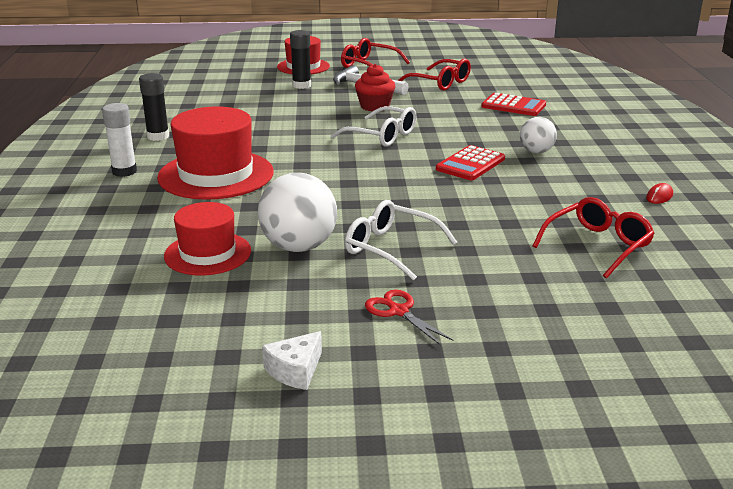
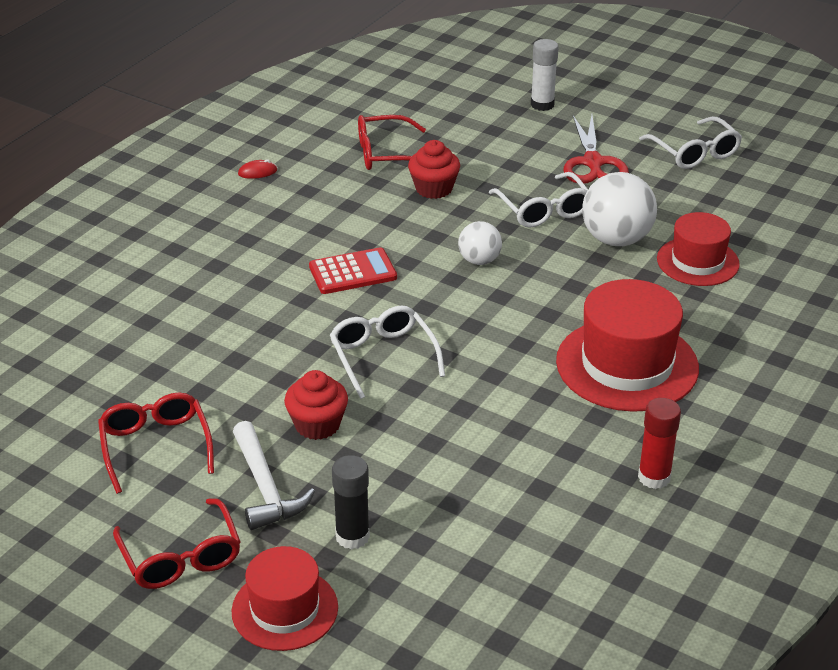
camera: 145 degrees left, 10 degrees up
(124, 171) = (728, 414): white glue stick -> white glue stick (542, 104)
(158, 136) = (654, 477): black glue stick -> red glue stick
(295, 370) = (694, 153): white cheese -> white glasses
(399, 311) = (593, 162): red scissors -> red scissors, size x1.62
(508, 232) = (434, 188): none -> red cupcake
(513, 106) = (154, 347): red calculator -> none
(536, 152) = (263, 262): white ball -> white ball (479, 260)

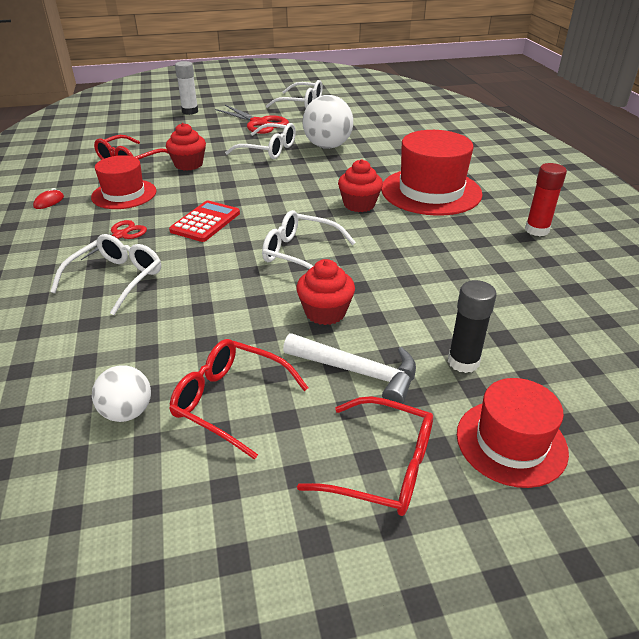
camera: 45 degrees left, 0 degrees up
(211, 291) = (116, 279): none -> white glasses
(267, 246) = (120, 235): none -> red scissors
(479, 260) = (273, 184): white ball -> white ball (127, 412)
(523, 336) = (359, 204): none -> red cupcake
(697, 261) = (380, 139): red hat -> red hat (124, 194)

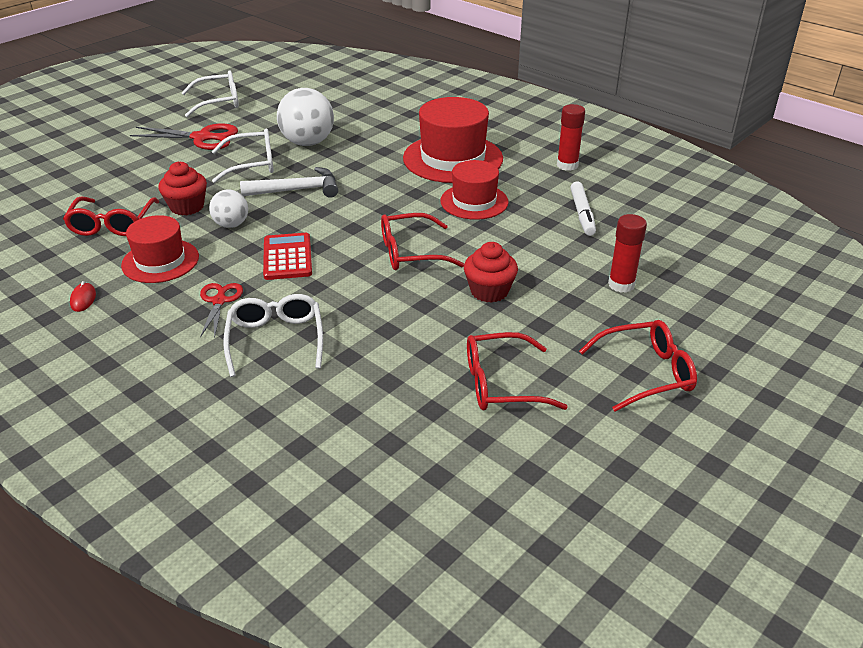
camera: 35 degrees left, 0 degrees up
(127, 412) = (436, 428): white ball -> white ball (231, 225)
(190, 111) = (100, 146): white glue stick -> none
(300, 253) = (411, 252): white glasses -> red glasses
(358, 372) = (563, 322): white hammer -> white hammer (297, 190)
(359, 204) = (407, 191): red cupcake -> none
(463, 362) = (621, 284): black glue stick -> red glue stick
(500, 278) = (582, 214): none -> white marker
(511, 442) = (699, 321): red hat -> red hat (474, 201)

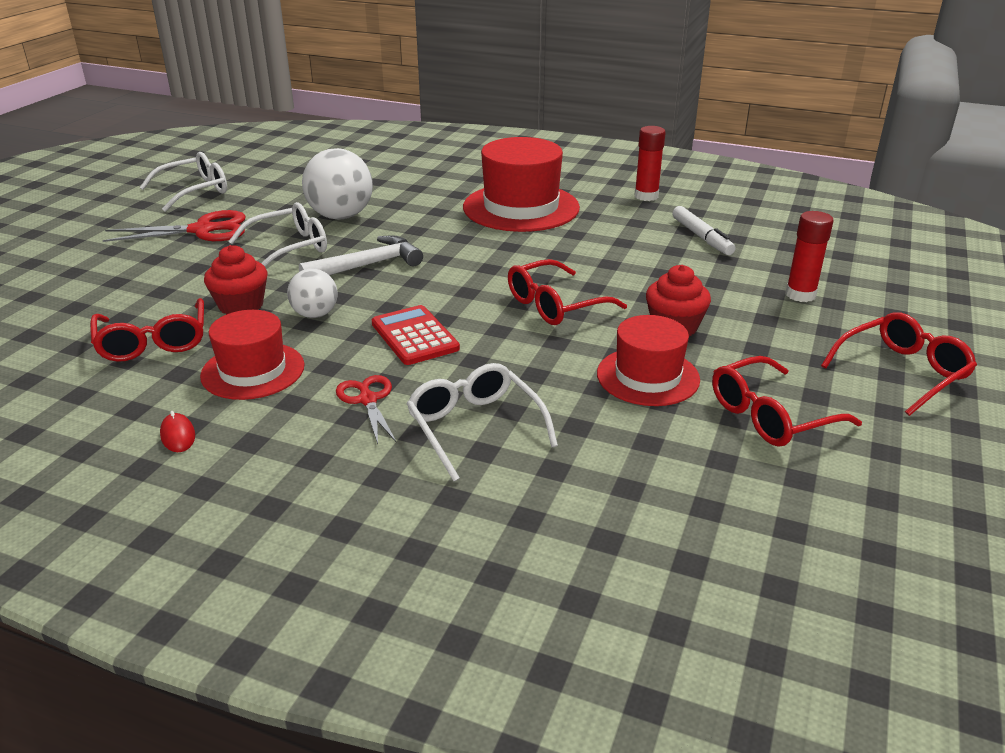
camera: 20 degrees left, 5 degrees down
(474, 201) = (580, 244): red hat -> red hat (648, 376)

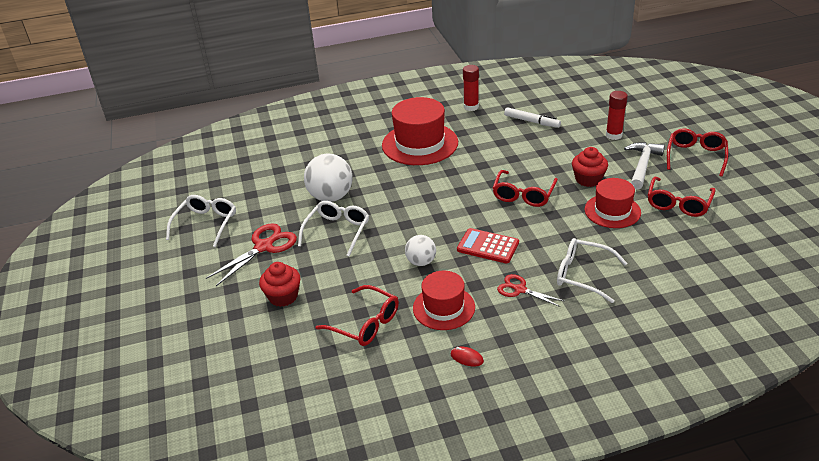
camera: 35 degrees left, 5 degrees up
(241, 305) = (373, 278): red cupcake -> red cupcake (283, 296)
(367, 265) = (399, 220): white hammer -> white hammer (642, 165)

